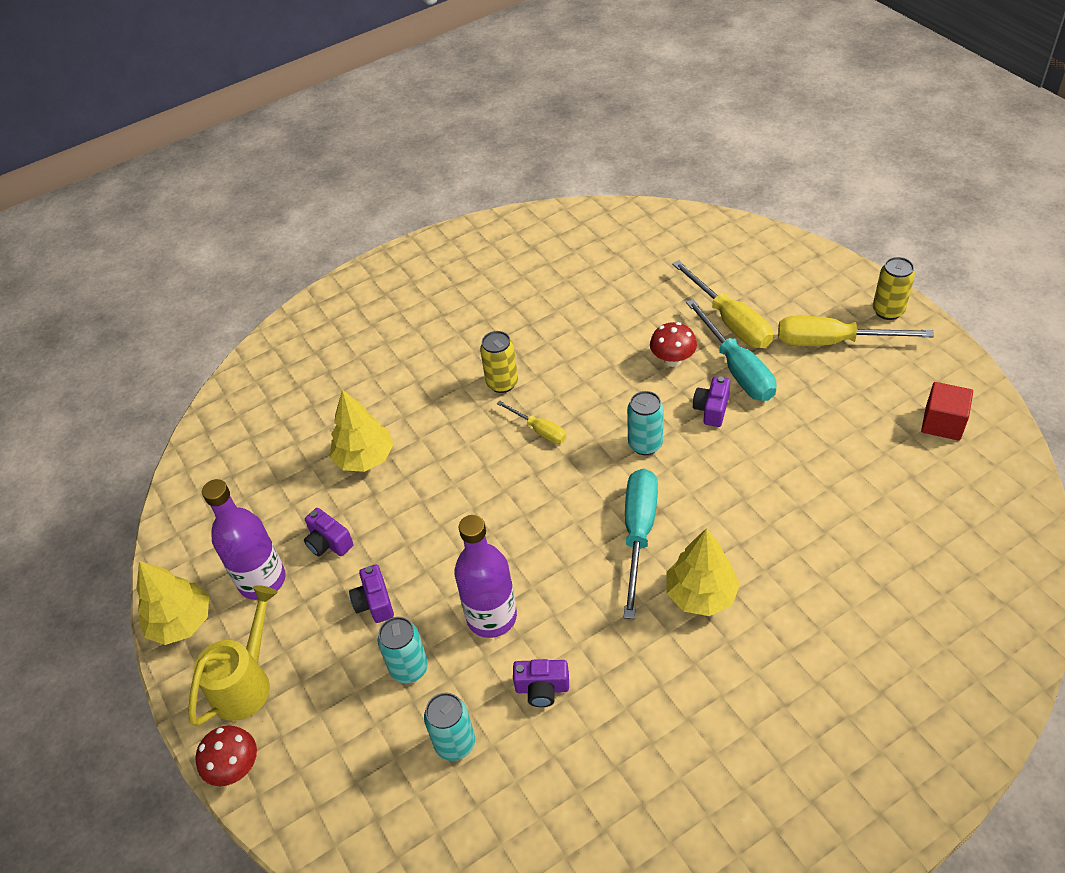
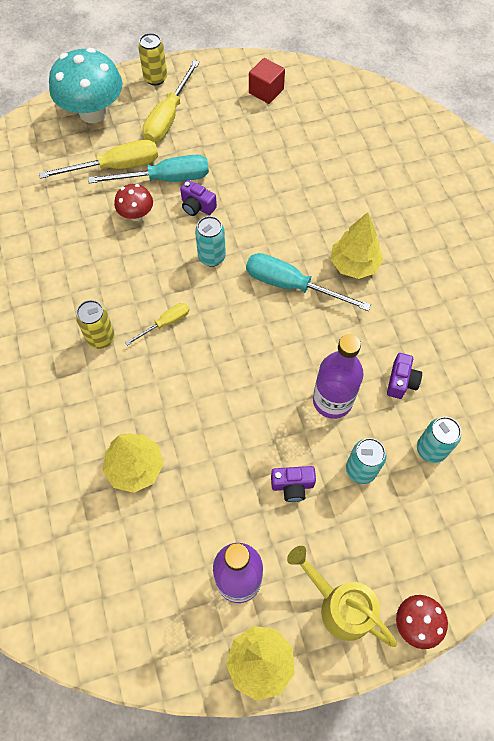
camera: 80 degrees left, 15 degrees up
(329, 543) = (218, 514): purple camera -> none
(798, 276) = (93, 112): none -> turquoise mushroom

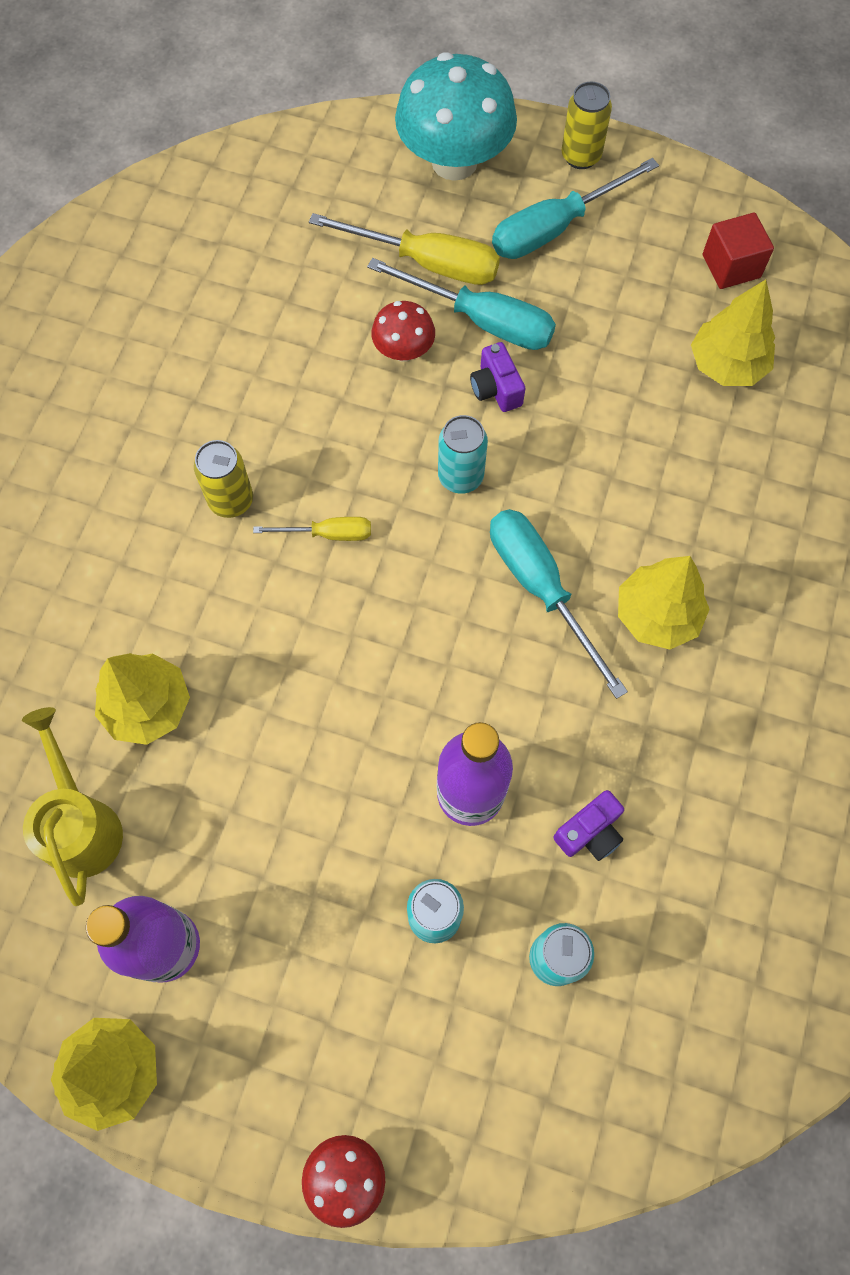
camera: 35 degrees right, 5 degrees up
(168, 117) = (554, 228): yellow screwdriver -> turquoise screwdriver
(292, 486) = (326, 872): purple camera -> none
(298, 135) = (727, 365): none -> yellow tree
(340, 606) = (265, 1077): yellow watering can -> yellow watering can (81, 825)

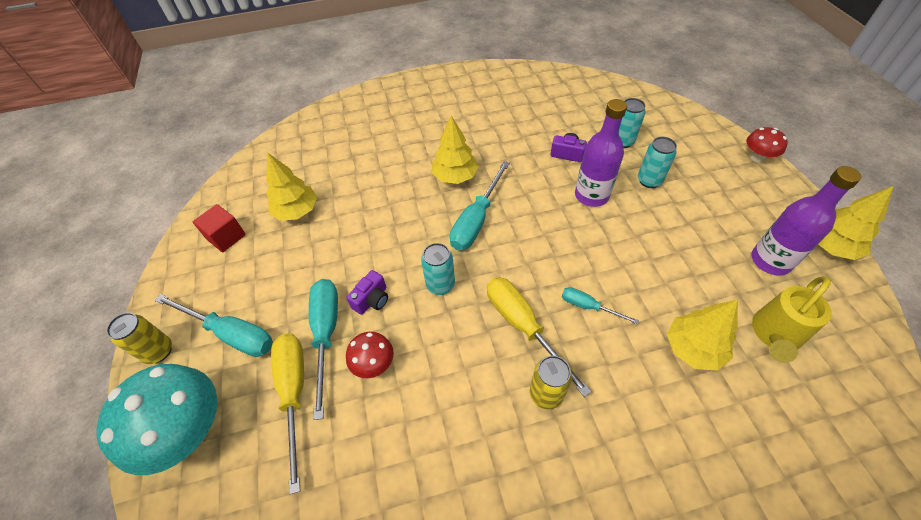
camera: 120 degrees left, 15 degrees down
(294, 630) = (588, 306): none -> turquoise screwdriver
(328, 534) = (523, 326): yellow screwdriver -> yellow screwdriver, size x1.83

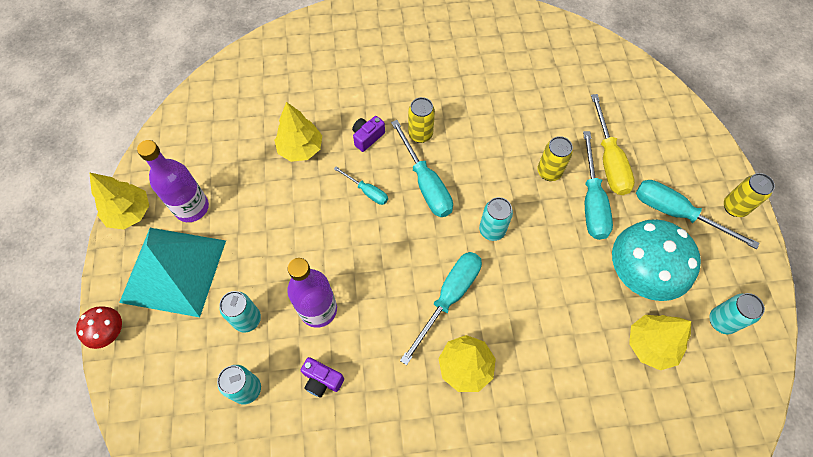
camera: 175 degrees left, 10 degrees up
(189, 431) = (681, 146): turquoise mushroom -> turquoise mushroom (639, 274)
(226, 237) = (721, 321): red cube -> turquoise can
(372, 300) = (554, 225): purple camera -> purple camera (367, 137)
(374, 364) = (549, 172): red mushroom -> yellow can
(523, 326) = (425, 183): yellow screwdriver -> turquoise screwdriver
(741, 205) = (174, 270): none -> turquoise pyramid
(774, 335) = (234, 149): yellow watering can -> none

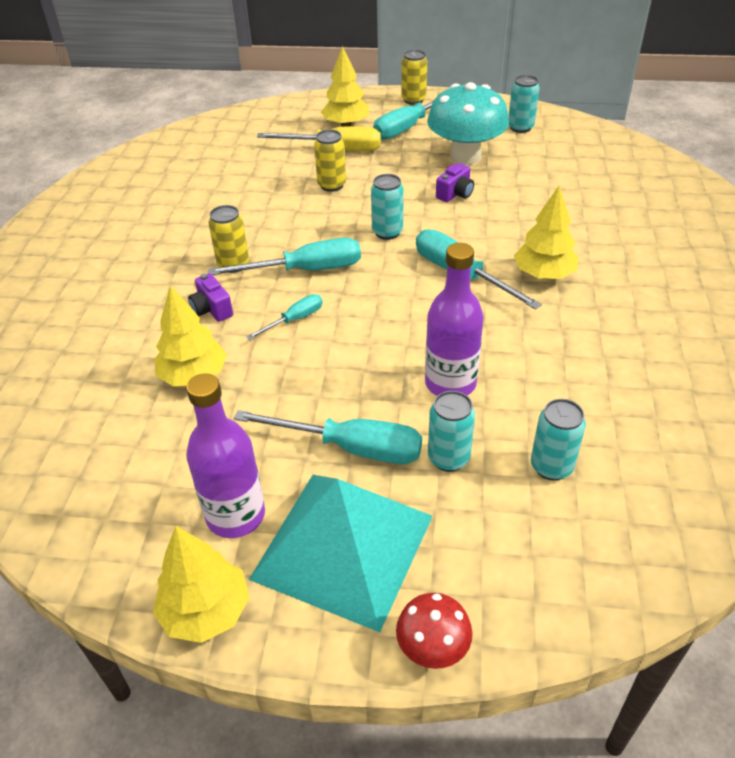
camera: 75 degrees left, 20 degrees down
(322, 380) = (546, 390): purple camera -> purple camera (455, 194)
(591, 201) = (377, 167): turquoise screwdriver -> turquoise screwdriver (351, 448)
(650, 345) = (536, 164): yellow tree -> yellow tree (346, 124)

